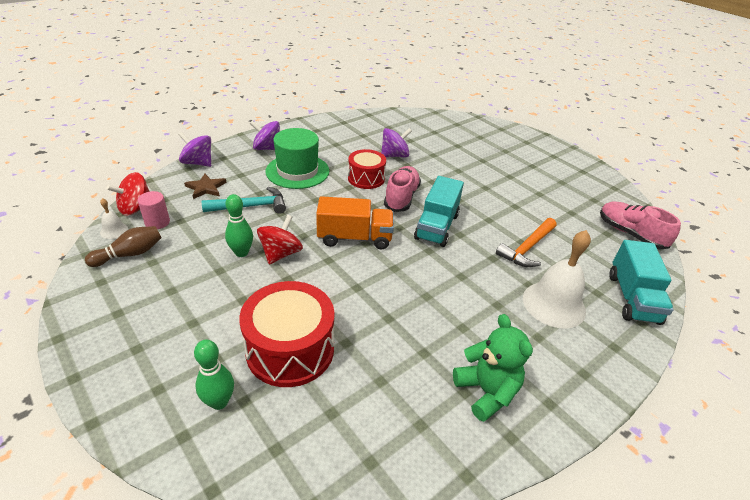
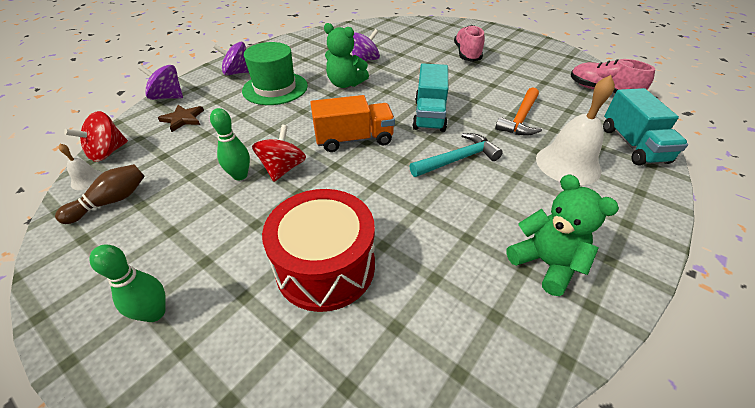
camera: 10 degrees left, 5 degrees up
(157, 222) = (137, 162): pink cylinder -> none
(219, 402) = (262, 346): green bowling pin -> green bowling pin (155, 313)
(251, 206) = (237, 128): turquoise hammer -> turquoise hammer (458, 159)
(366, 178) = (345, 84): red drum -> green teddy bear
(401, 197) = (386, 95): pink shoe -> pink shoe (467, 54)

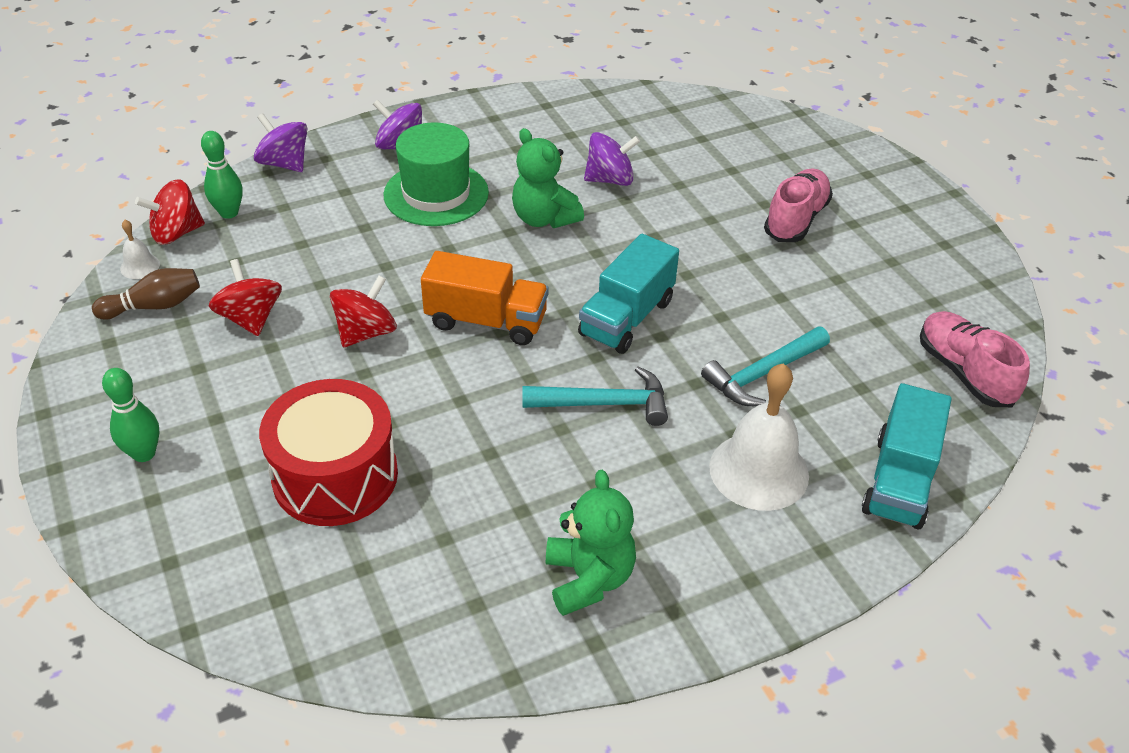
camera: 25 degrees right, 0 degrees up
(183, 119) = (285, 209): brown star -> none
(194, 186) = (251, 318): none -> red spinning top
(240, 175) = (309, 323): green bowling pin -> green bowling pin (229, 213)
(520, 119) = (762, 374): orange hammer -> turquoise hammer

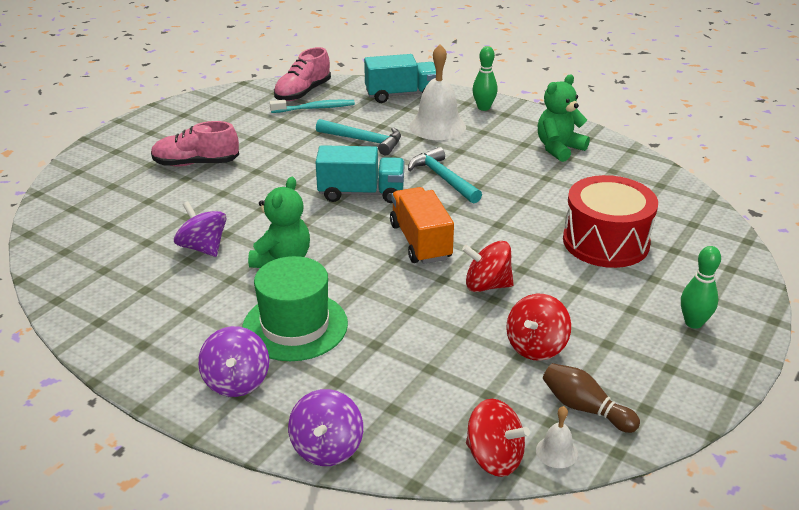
camera: 120 degrees left, 10 degrees down
(229, 213) = (434, 440): green bowling pin -> green bowling pin (483, 107)
(899, 365) = (315, 108): none -> turquoise toothbrush

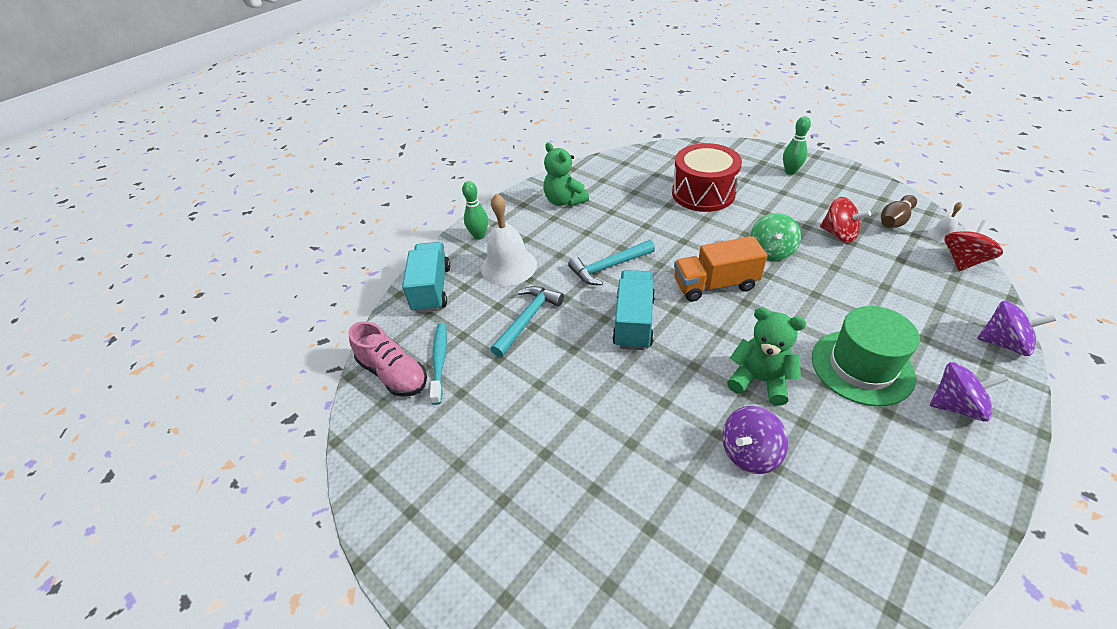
camera: 80 degrees left, 10 degrees up
(196, 163) = (557, 479): pink shoe -> none
(487, 285) = (771, 252): red spinning top -> green spinning top

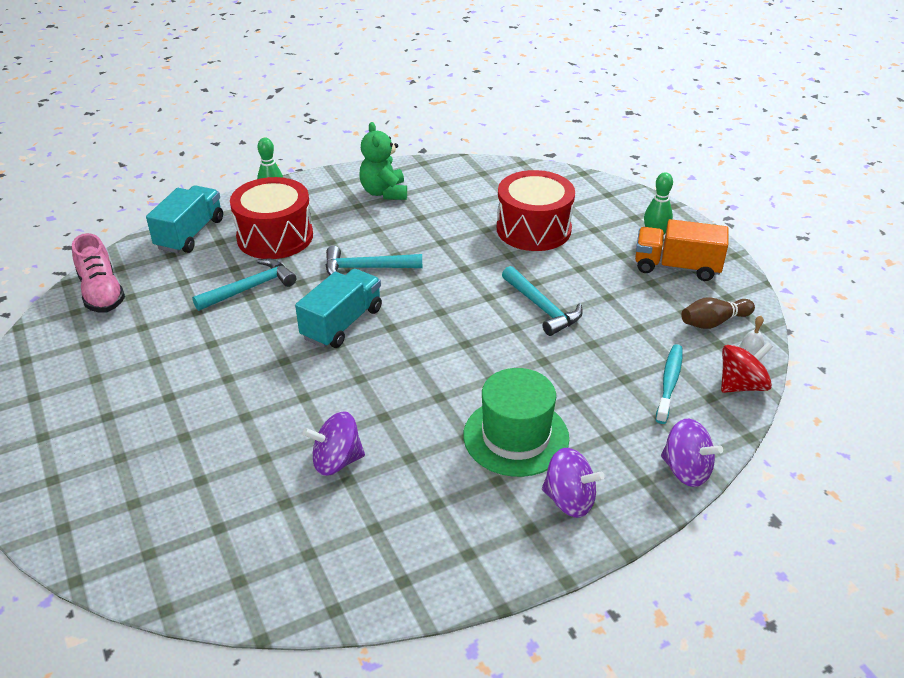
camera: 20 degrees right, 5 degrees down
(440, 361) = (146, 296): turquoise toothbrush -> turquoise toothbrush (669, 383)
(509, 266) = (275, 237): white bell -> red drum
(715, 285) = (452, 318): orange truck -> orange truck (676, 267)
(760, 380) = (407, 411): green teddy bear -> none
(771, 252) = (542, 308): green spinning top -> turquoise hammer
(839, 234) = (634, 315): red spinning top -> none

